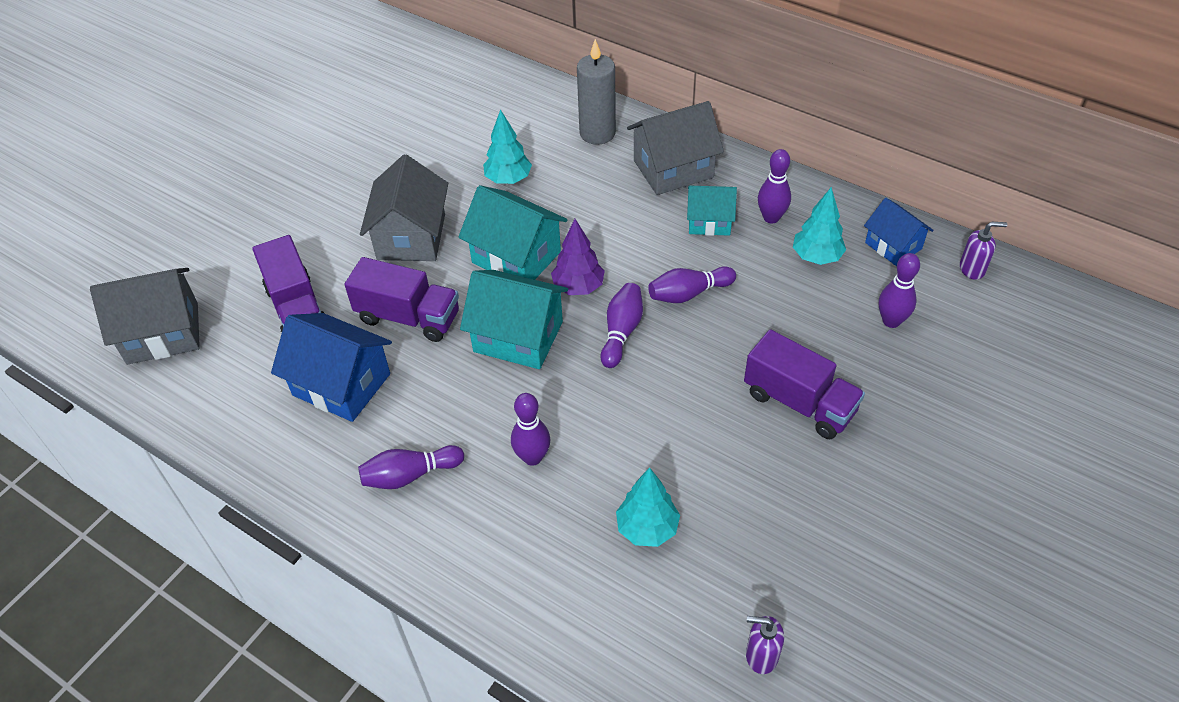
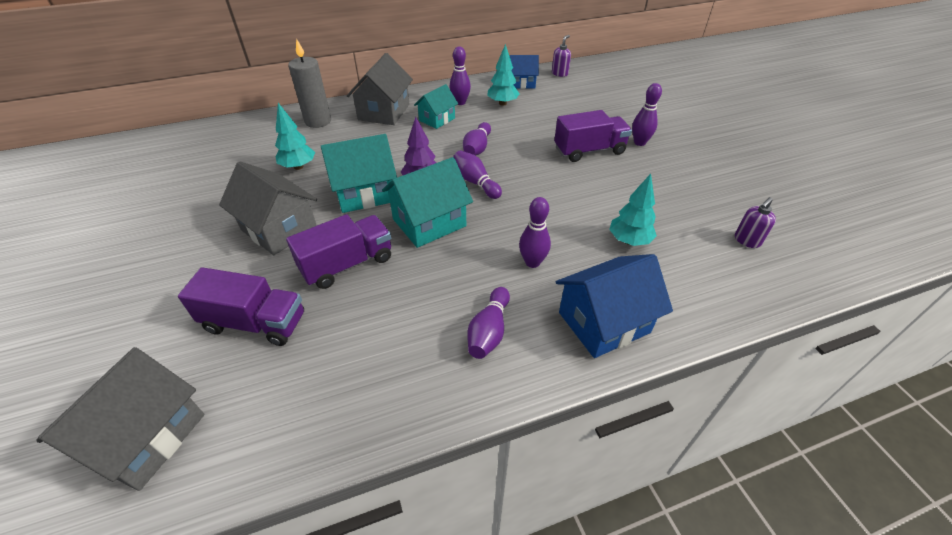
camera: 55 degrees left, 5 degrees down
(341, 384) = (363, 331): blue house -> blue house (604, 322)
(891, 321) = (566, 104): purple bowling pin -> purple bowling pin (639, 142)

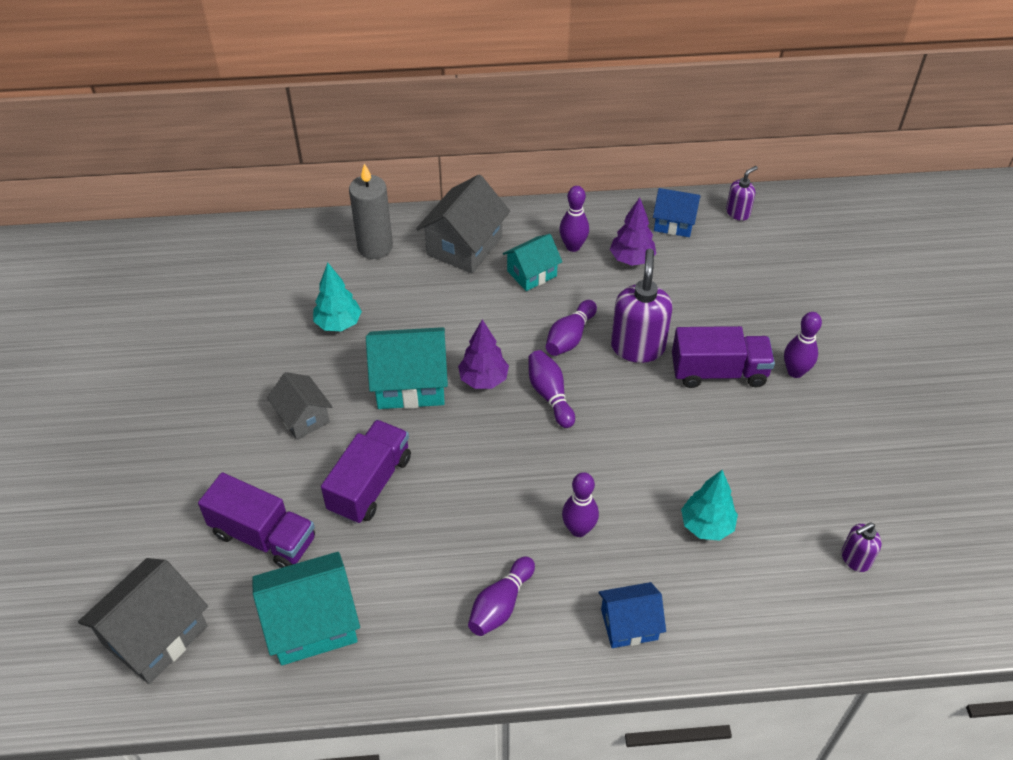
camera: 15 degrees right, 5 degrees up
(279, 229) = (303, 417): grey house -> grey house, size x0.62
(347, 264) = (370, 484): purple truck -> purple truck turned 45 degrees counterclockwise
(429, 222) = (475, 446): turquoise house -> turquoise house (311, 623)
(502, 103) = (631, 259): turquoise tree -> purple tree
(527, 146) = (637, 347): none -> purple soap dispenser
(604, 322) = (629, 624): blue house -> blue house, size x0.62

